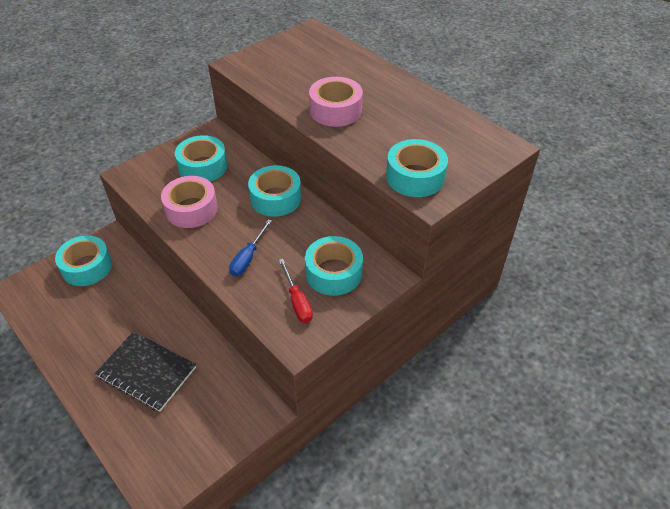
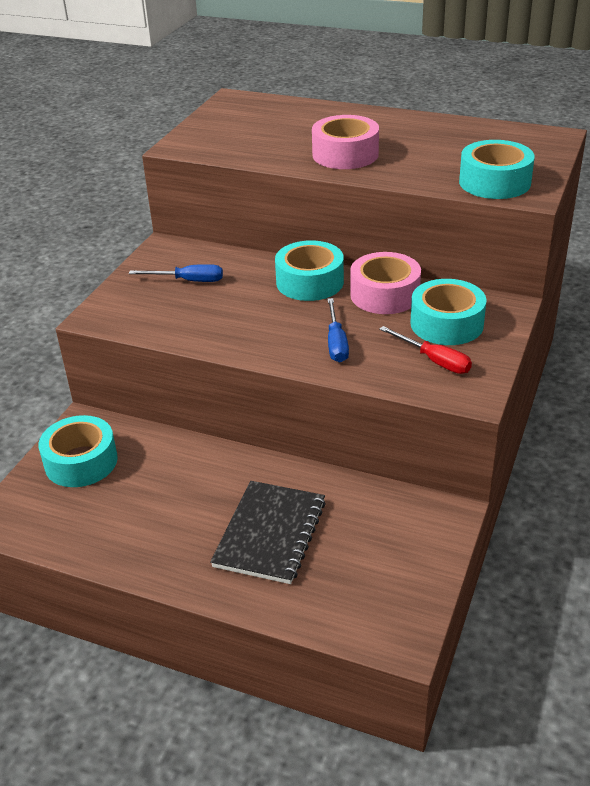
camera: 25 degrees left, 10 degrees down
(147, 372) = (270, 534): black notebook -> black notebook turned 75 degrees counterclockwise
(191, 209) = (218, 323): pink tape -> pink tape (385, 294)
(203, 166) = (188, 281): turquoise tape -> blue screwdriver

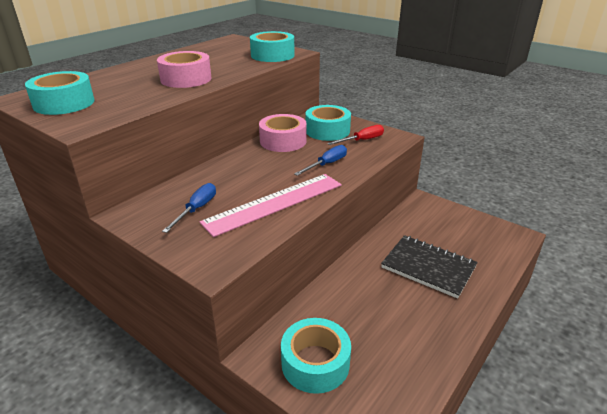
camera: 75 degrees left, 5 degrees down
(220, 325) = (274, 203): none -> pink ruler
(310, 282) = (246, 161): turquoise tape -> turquoise tape (64, 103)
(336, 343) = (327, 164): blue screwdriver -> blue screwdriver turned 60 degrees counterclockwise

